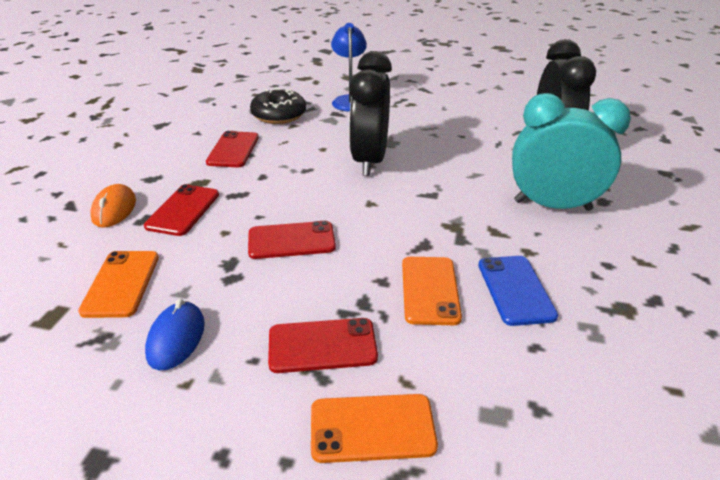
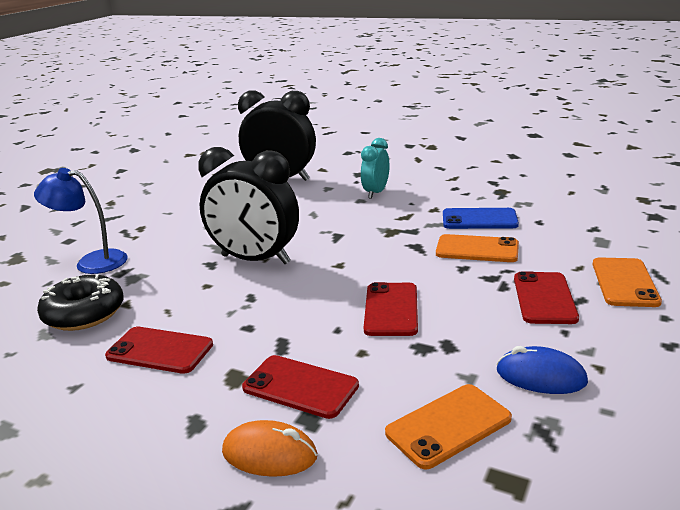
camera: 75 degrees left, 10 degrees down
(121, 283) = (448, 425): orange phone -> orange phone turned 45 degrees counterclockwise
(552, 205) = (376, 193): turquoise clock -> turquoise clock, size x0.55

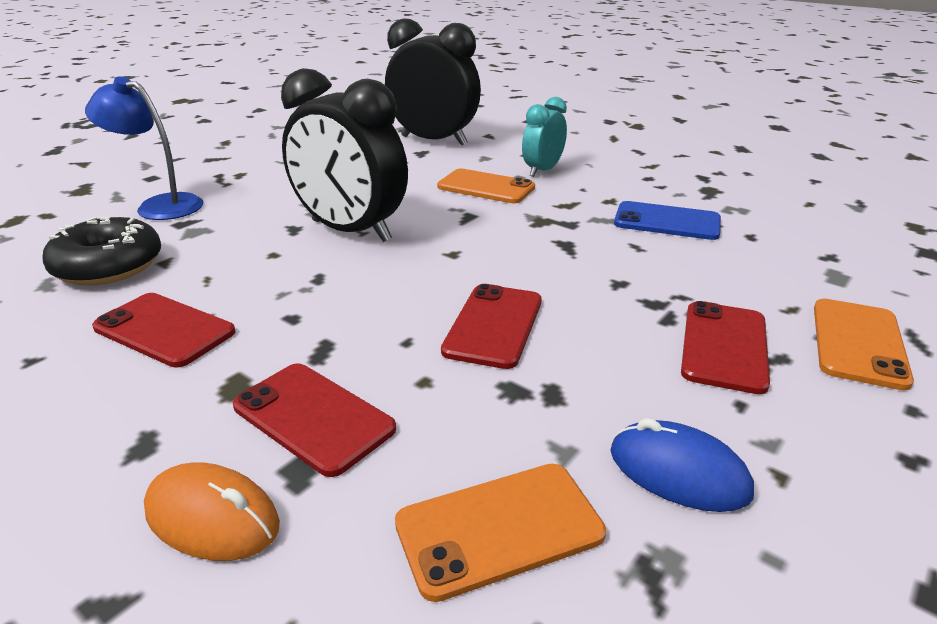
camera: 10 degrees right, 5 degrees up
(477, 249) = (648, 261): orange phone -> orange phone (486, 187)

